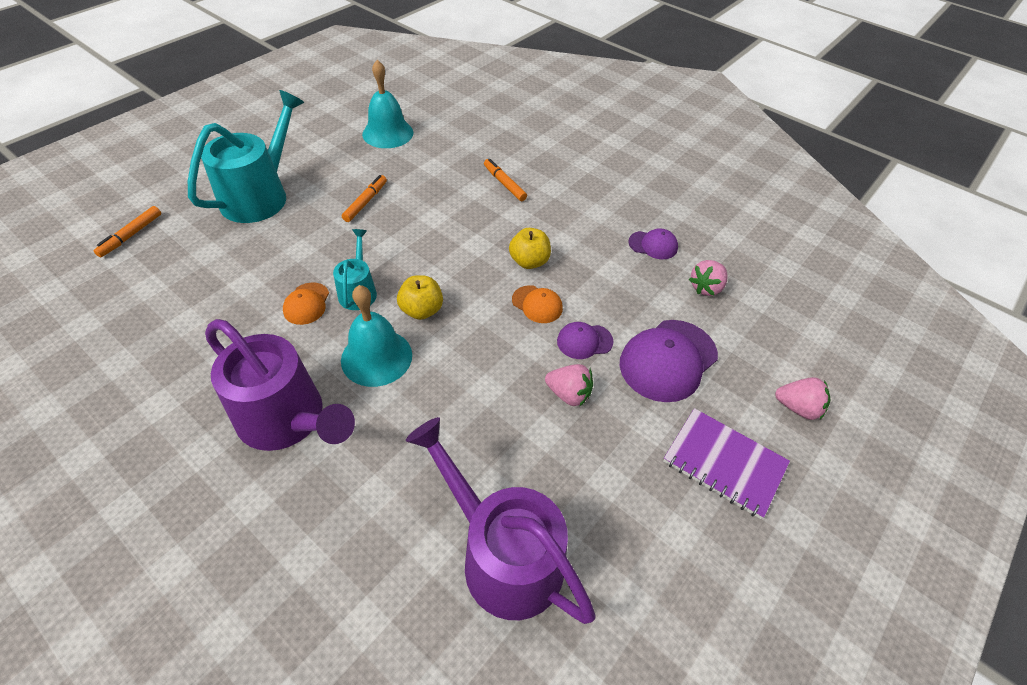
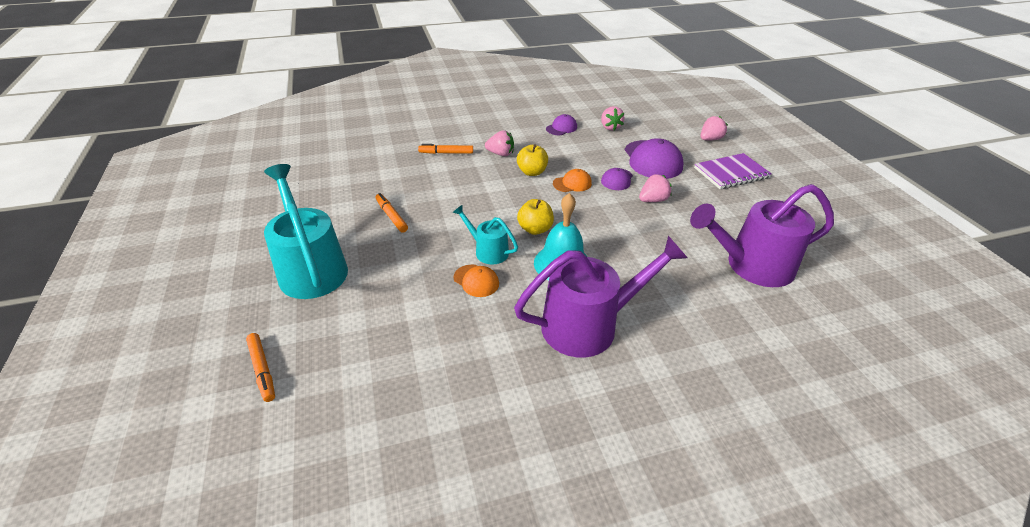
camera: 55 degrees left, 10 degrees down
(388, 133) = (320, 179): turquoise bell -> none
(542, 222) = (500, 154): none -> pink strawberry

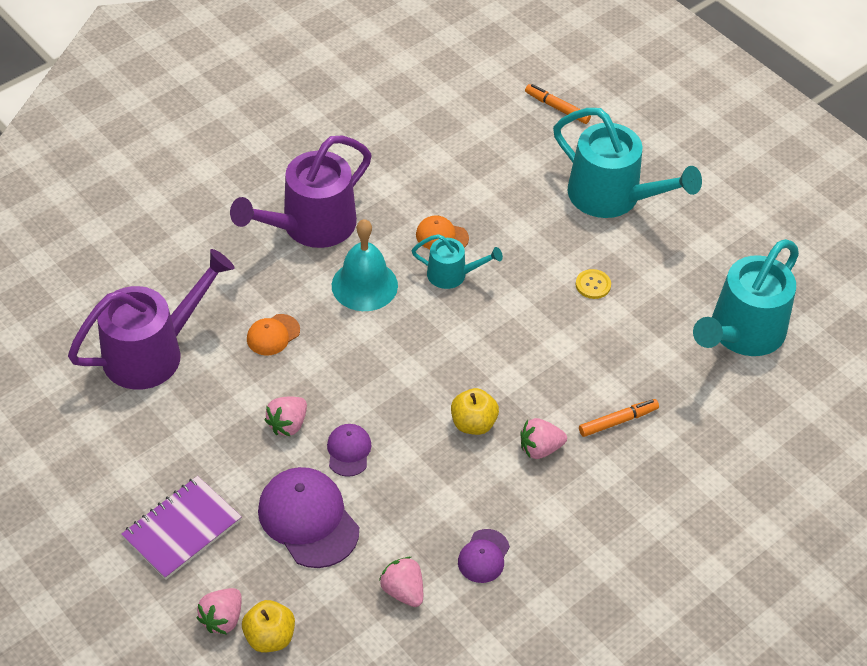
camera: 155 degrees right, 10 degrees up
(329, 168) = (742, 333): none -> turquoise watering can
(391, 216) = (593, 285): orange marker -> yellow button
(535, 229) = (417, 322): yellow apple -> yellow apple (270, 637)
(572, 183) = (407, 419): orange cap -> orange cap (273, 335)

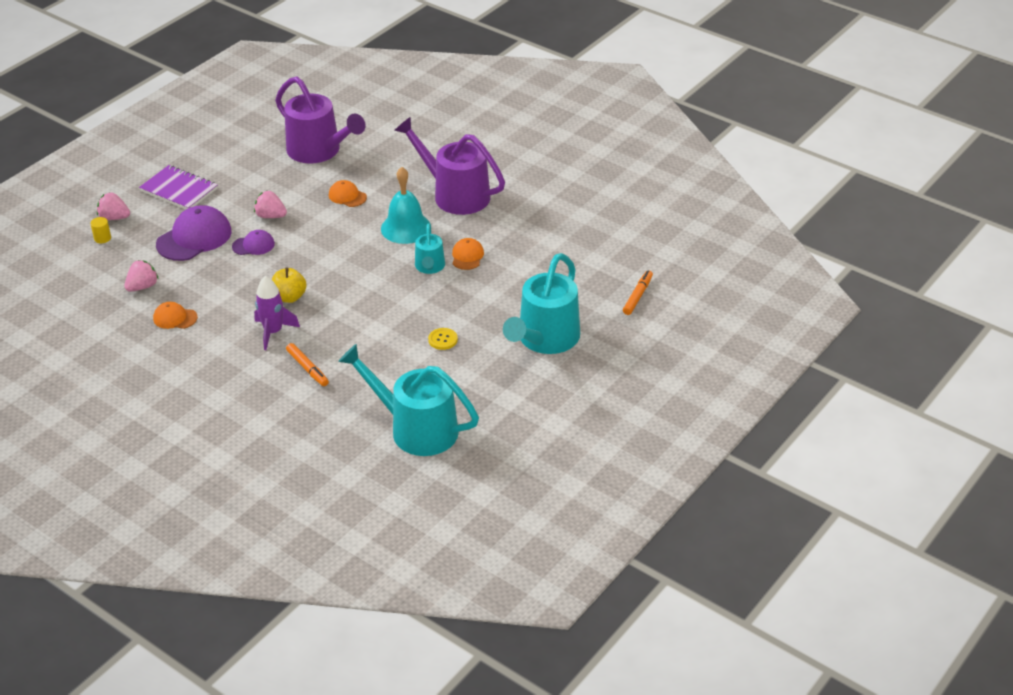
camera: 80 degrees right, 10 degrees down
(270, 637) = (102, 238): yellow apple -> yellow cylinder
(483, 556) = (175, 318): purple cap -> orange cap
(540, 448) = (273, 332): pink strawberry -> purple rocket

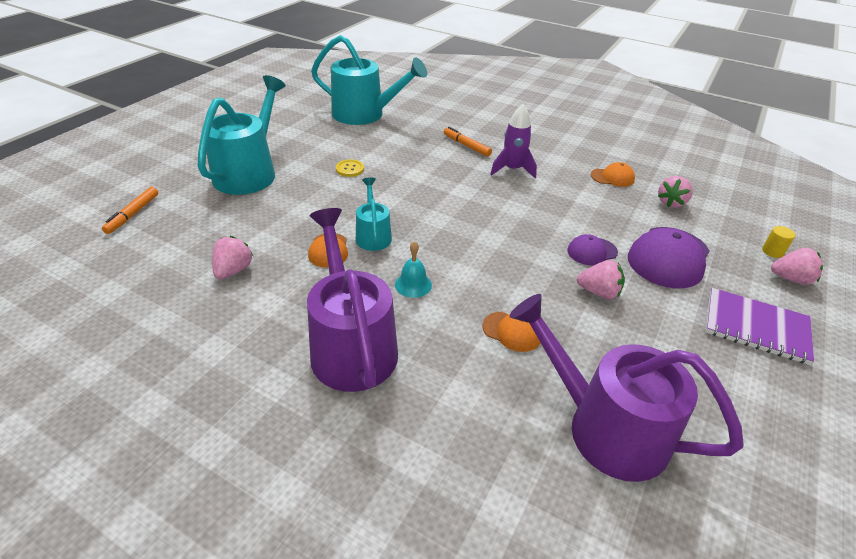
camera: 170 degrees right, 0 degrees up
(289, 297) = (515, 199): yellow apple -> none
(406, 228) = (413, 284): turquoise bell -> turquoise bell, size x0.55
(455, 194) = (351, 345): purple watering can -> purple watering can turned 135 degrees counterclockwise
(539, 244) = (233, 270): none -> pink strawberry

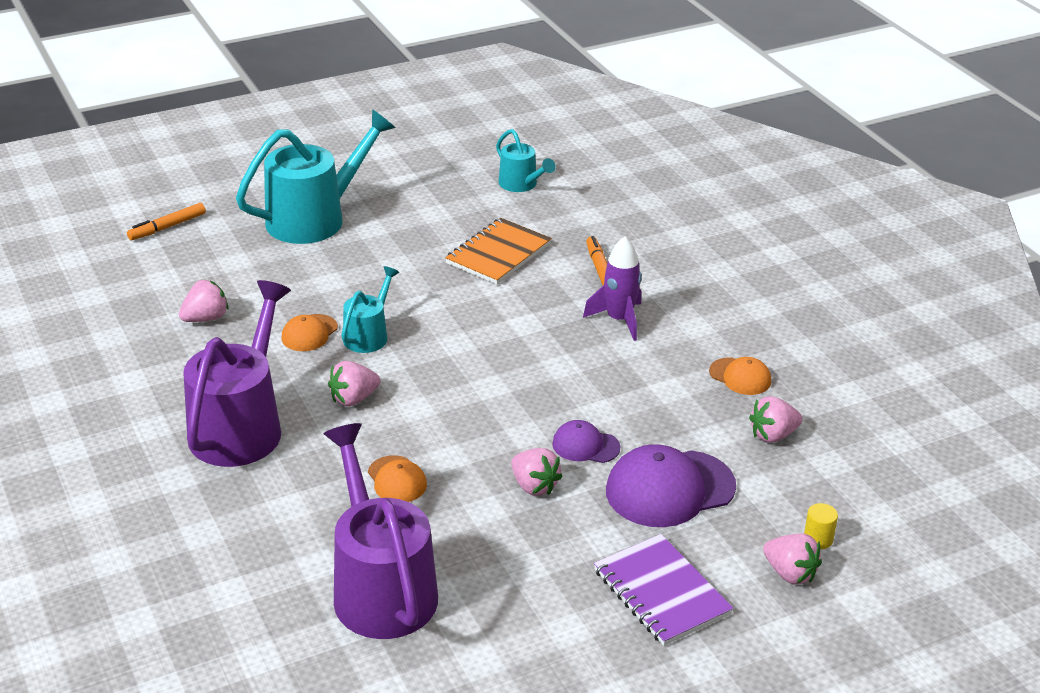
camera: 35 degrees right, 5 degrees down
(350, 169) = (425, 251): yellow button -> none
(365, 114) = (521, 184): turquoise watering can -> turquoise watering can, size x0.52
(397, 156) = (498, 254): none -> orange notebook
(413, 284) = (353, 399): turquoise bell -> pink strawberry

